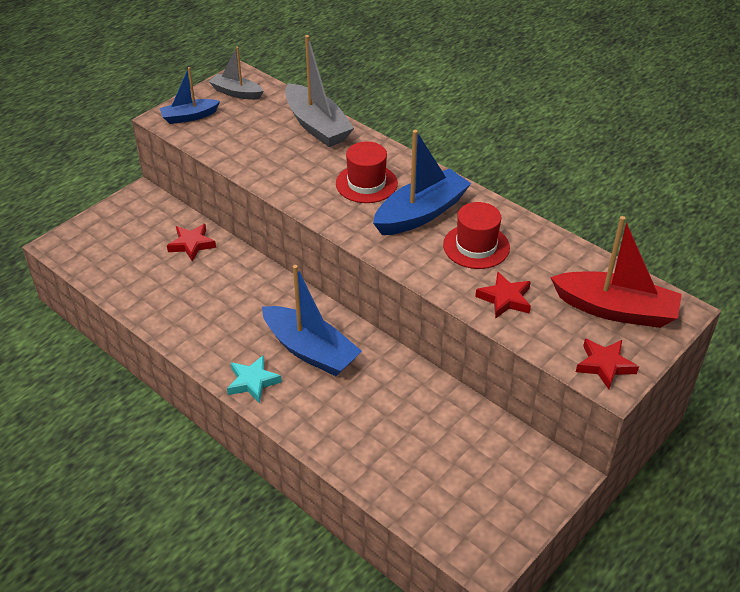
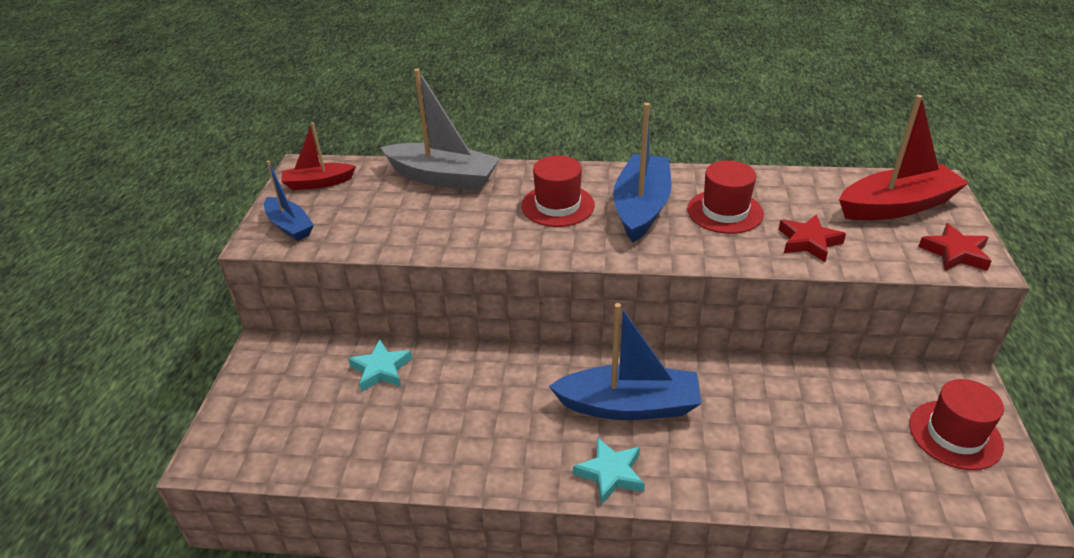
camera: 35 degrees left, 5 degrees down
(189, 117) = (289, 226): blue boat -> blue boat turned 75 degrees counterclockwise
(192, 244) = (381, 369): red star -> turquoise star
(236, 93) = (318, 183): grey boat -> red boat
(503, 498) = (955, 435): none -> red hat

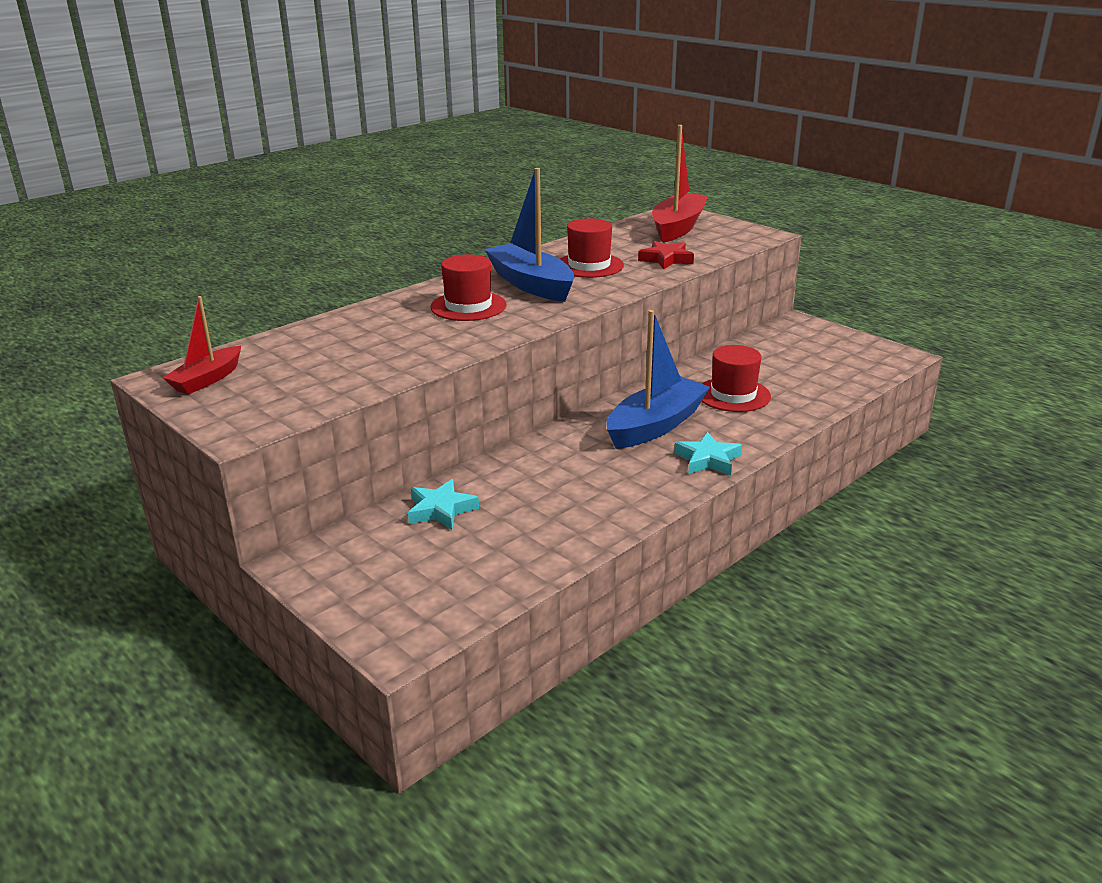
camera: 50 degrees left, 10 degrees down
(289, 226) = (249, 412): blue boat -> none
(443, 178) = (331, 329): grey boat -> none
(955, 253) = (745, 235): red star -> none
(955, 435) = (830, 345): red hat -> red hat (733, 395)

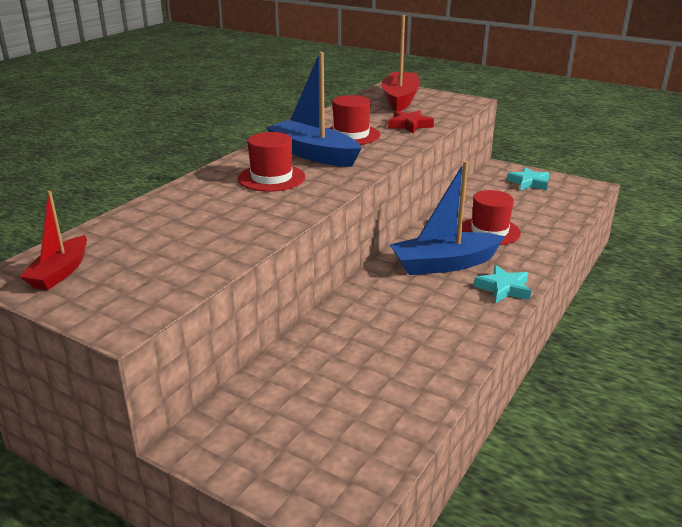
camera: 15 degrees left, 0 degrees up
(441, 510) = (305, 366): turquoise star -> turquoise star (529, 183)
(655, 425) = (444, 264): blue boat -> blue boat turned 135 degrees counterclockwise

